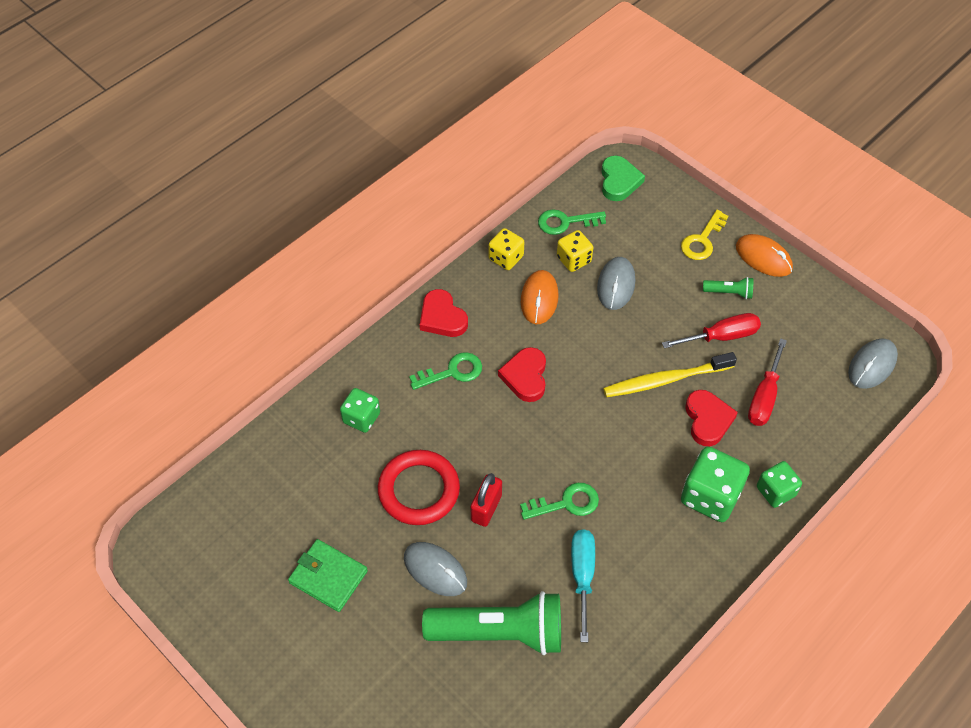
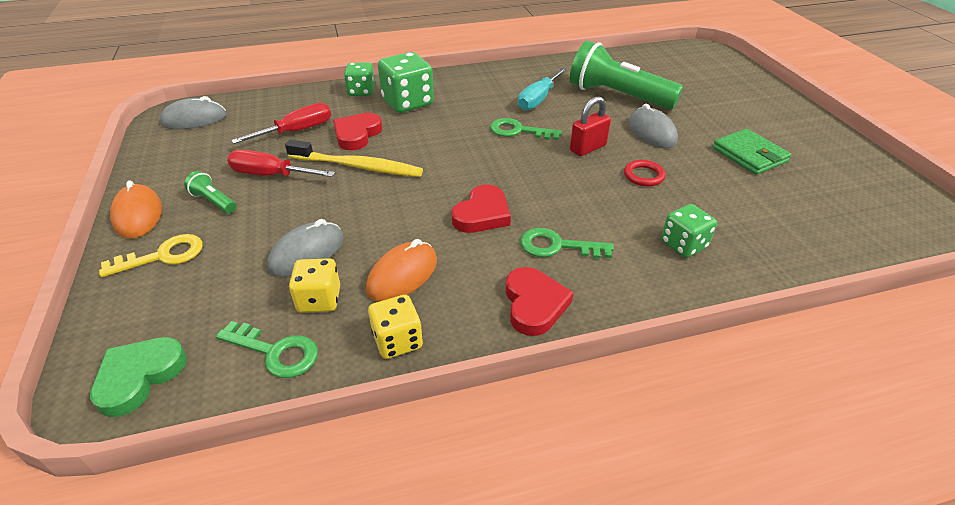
camera: 150 degrees left, 15 degrees down
(419, 490) = (643, 176): red ring -> red ring, size x0.49

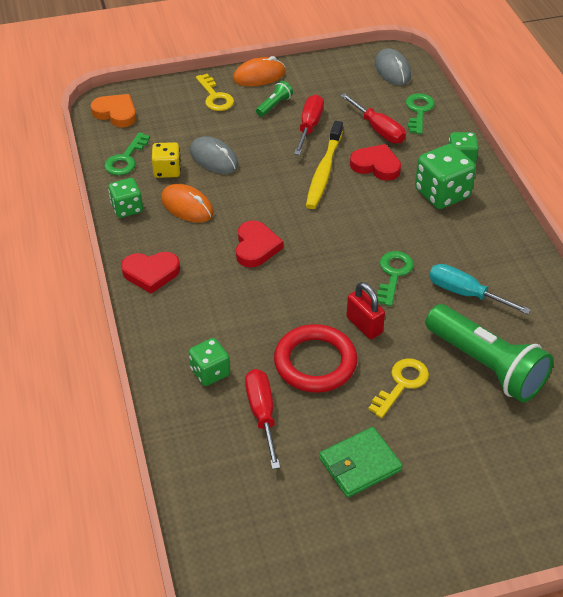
camera: 90 degrees right, 5 degrees up
(139, 377) = (116, 113): green heart -> orange heart
(397, 341) = (127, 208): yellow dice -> green dice
(482, 214) = (256, 247): red heart -> red heart turned 120 degrees counterclockwise
(557, 246) = (213, 290): green key -> green key (418, 111)
(617, 96) = (486, 366): green flashlight -> green flashlight turned 105 degrees clockwise
(643, 176) = (315, 362): red ring -> red ring, size x2.02
(651, 132) = (401, 384): grey mouse -> yellow key
(723, 208) = (262, 414): none -> red screwdriver

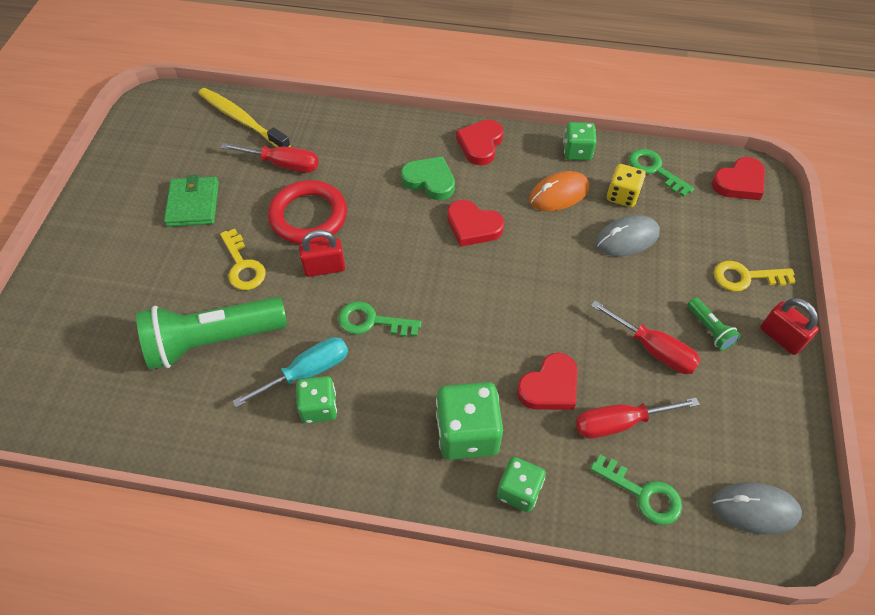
camera: 115 degrees right, 10 degrees up
(116, 113) = (739, 182): orange heart -> red heart
(210, 372) = (346, 148): green dice -> green dice (319, 407)
(219, 293) = (429, 181): none -> green heart
(259, 76) = (781, 337): orange mouse -> red padlock
(324, 171) = (562, 329): yellow toothbrush -> yellow toothbrush (242, 120)
(393, 274) = (371, 321): green key -> green key turned 150 degrees clockwise

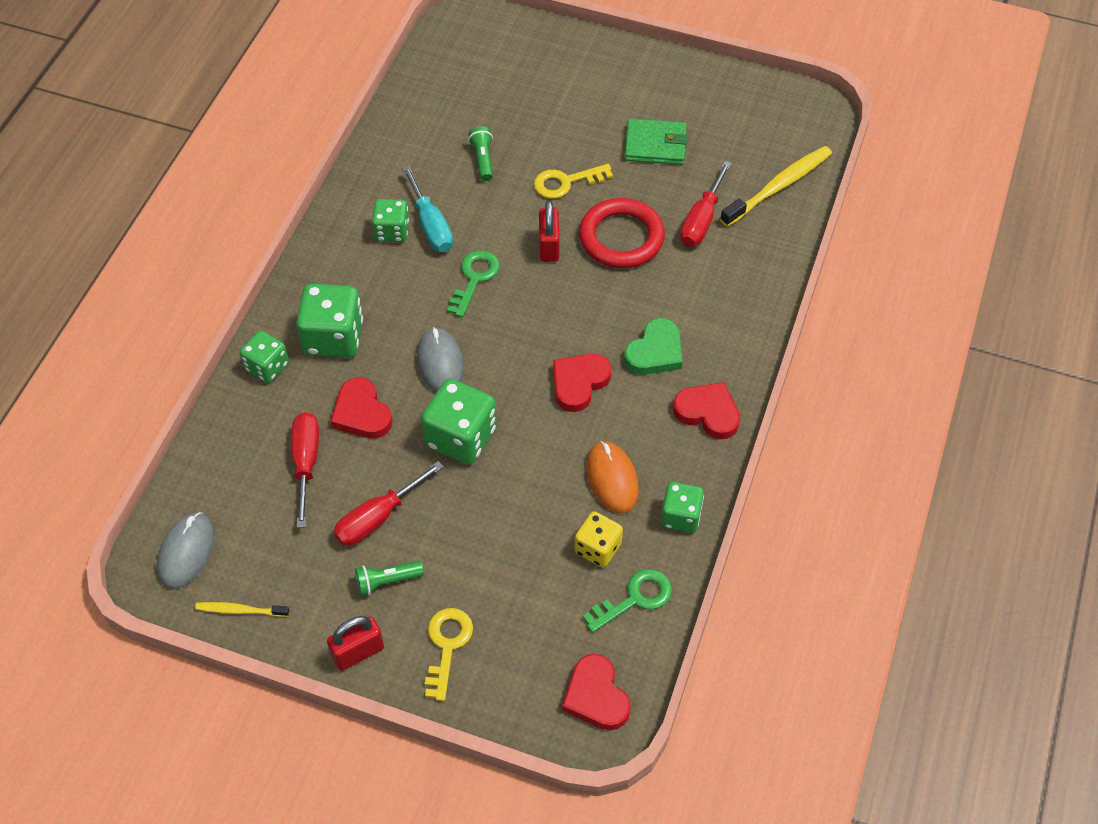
camera: 100 degrees right, 0 degrees up
(213, 340) = (483, 159): green flashlight -> green flashlight, size x0.43
(552, 301) = (461, 437): none -> green dice
(627, 238) = (530, 534): grey mouse -> grey mouse (440, 363)
(643, 494) = (232, 463): green key -> none
(789, 441) = (240, 610): none -> yellow toothbrush

